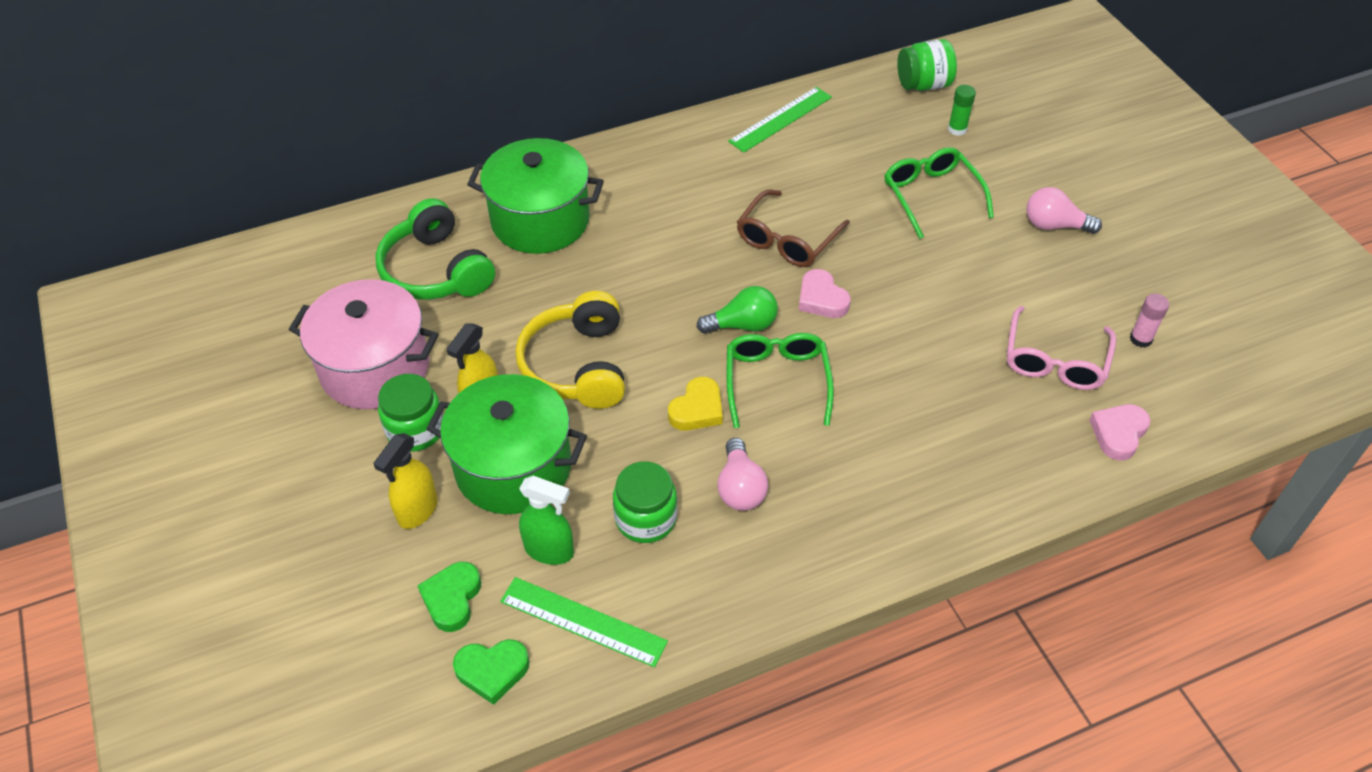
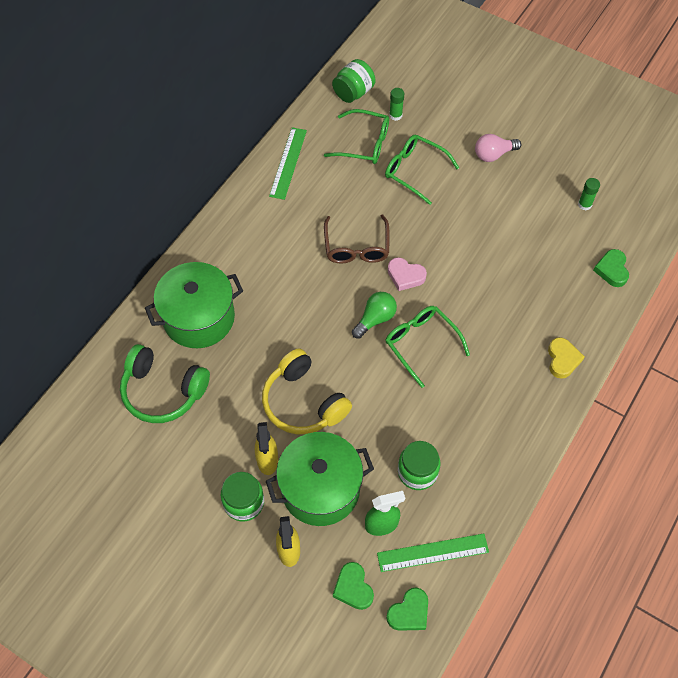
camera: 35 degrees left, 10 degrees up
(375, 368) = (183, 479): pink pot -> none
(697, 409) = (392, 388): yellow heart -> yellow heart (562, 359)
(740, 488) = (452, 421): pink light bulb -> none
(891, 140) = (364, 143): none -> green glasses
(1055, 360) = (552, 243): pink glasses -> none
(1118, 433) = (612, 270): pink heart -> green heart
(1140, 339) = (584, 204): pink glue stick -> green glue stick

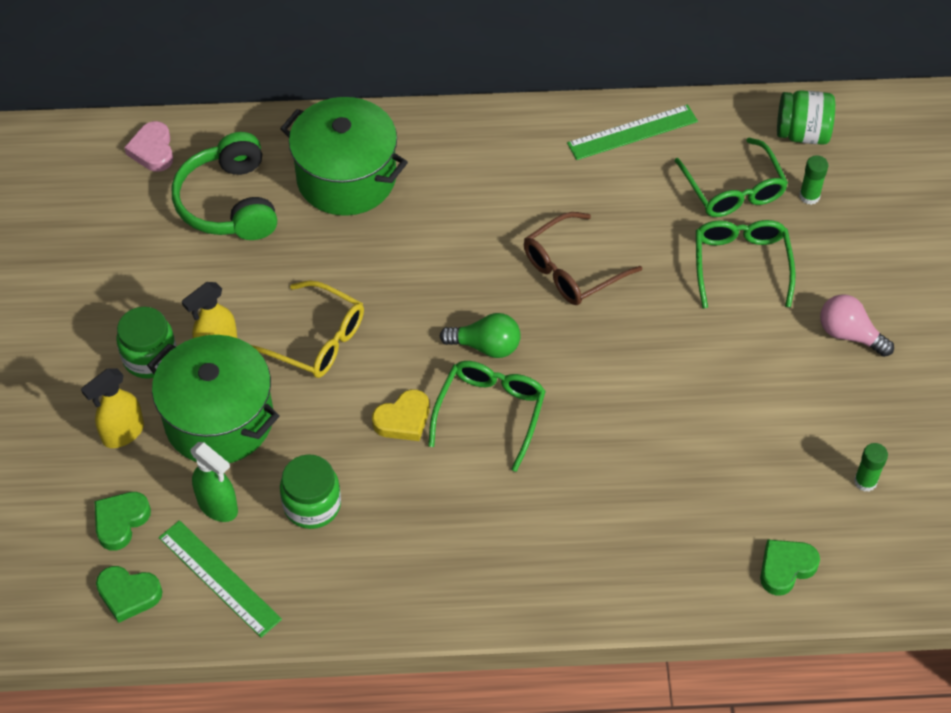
camera: 55 degrees right, 5 degrees down
(303, 402) = (316, 339): yellow headphones -> yellow glasses
(405, 276) = (574, 342): pink heart -> pink heart (152, 150)
(562, 359) = (594, 580): yellow heart -> yellow heart (403, 419)

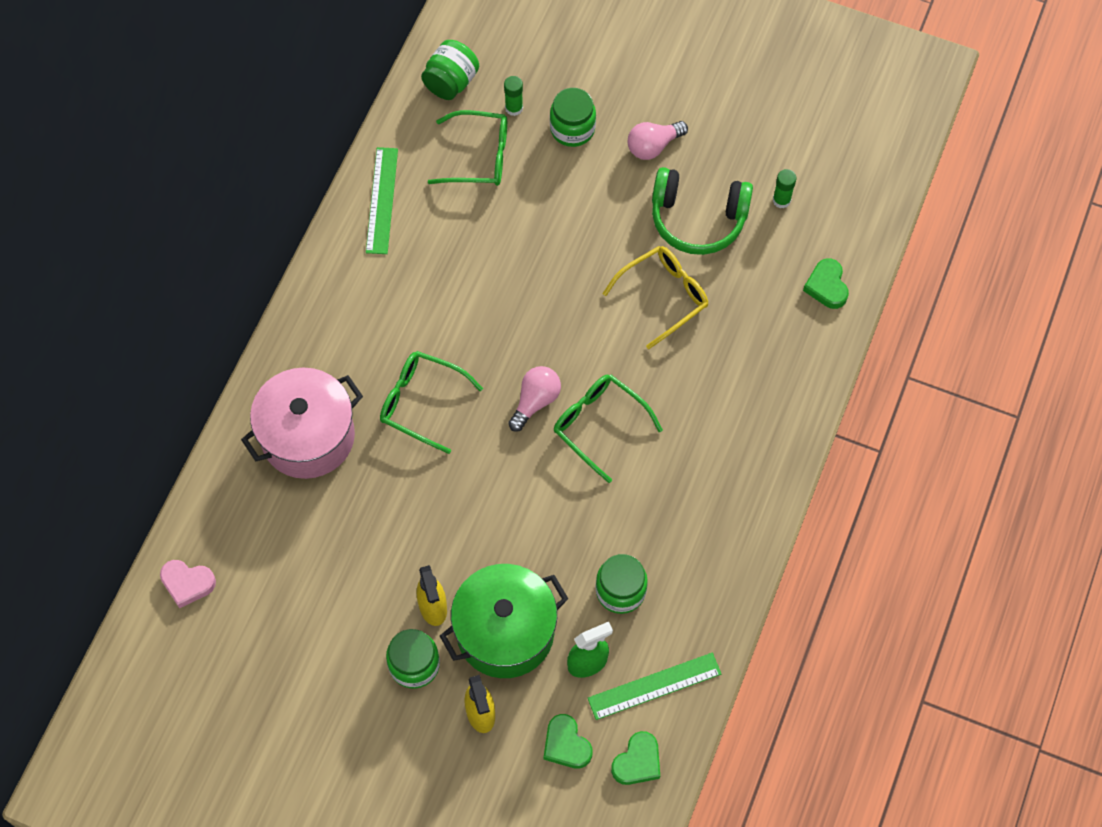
camera: 65 degrees left, 10 degrees up
(229, 203) = (283, 541): green headphones -> green headphones (697, 219)
(316, 339) = (463, 526): yellow glasses -> yellow glasses (663, 297)
(346, 178) = (308, 436): green pot -> pink pot
(403, 419) = (574, 491): yellow heart -> none
(486, 346) = (535, 401): green light bulb -> pink light bulb
(572, 269) = (494, 306): brown glasses -> none
(741, 265) = (553, 186): green glasses -> green glasses (422, 403)
(820, 255) = (572, 129): none -> green jar

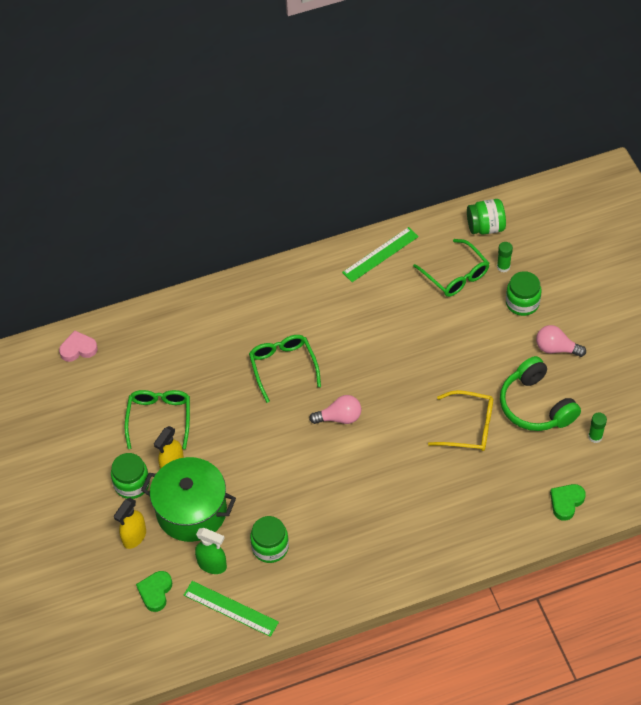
camera: 50 degrees right, 10 degrees down
(187, 583) = (78, 349): pink heart -> pink heart turned 105 degrees clockwise
(308, 436) = (211, 333): pink pot -> none
(599, 425) = (357, 459): green glasses -> green glasses (159, 419)
(637, 761) = (178, 635): green heart -> none

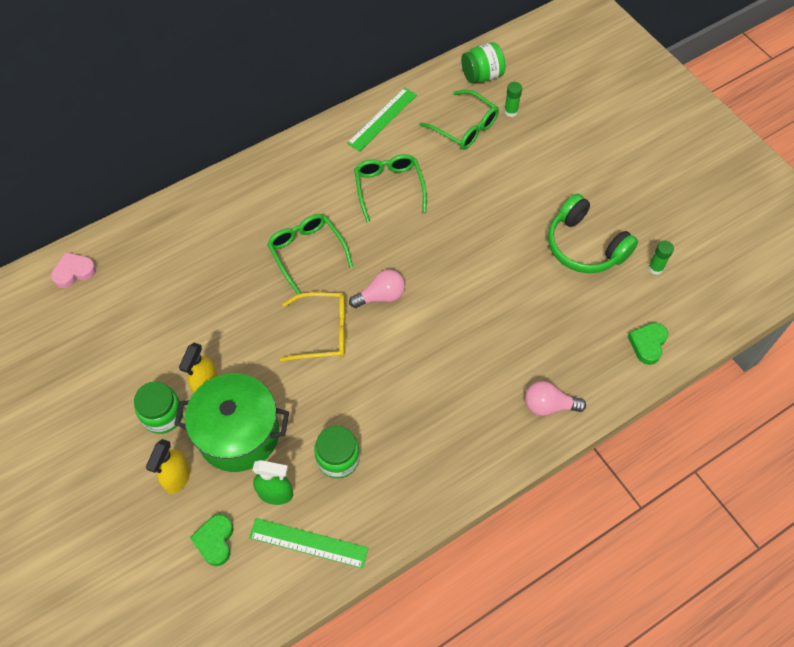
camera: 15 degrees left, 5 degrees up
(159, 419) = (181, 334): green glasses -> green glasses (389, 188)
(468, 427) = (521, 281): yellow glasses -> yellow glasses (322, 332)
(522, 303) = (540, 144): green jar -> none
(556, 348) = (588, 184): pink light bulb -> pink light bulb (548, 405)

